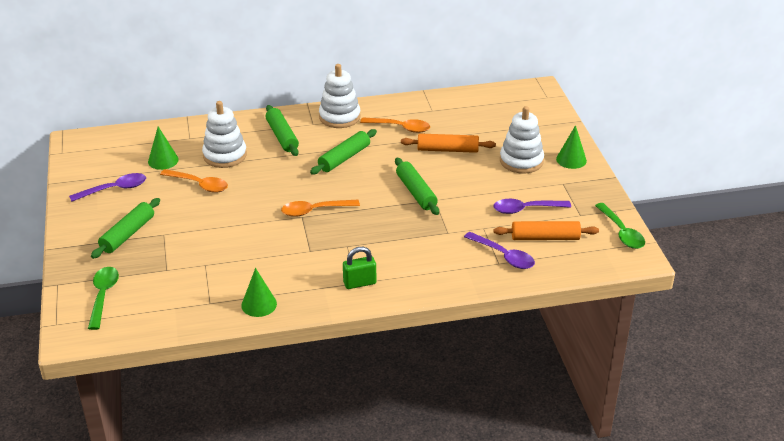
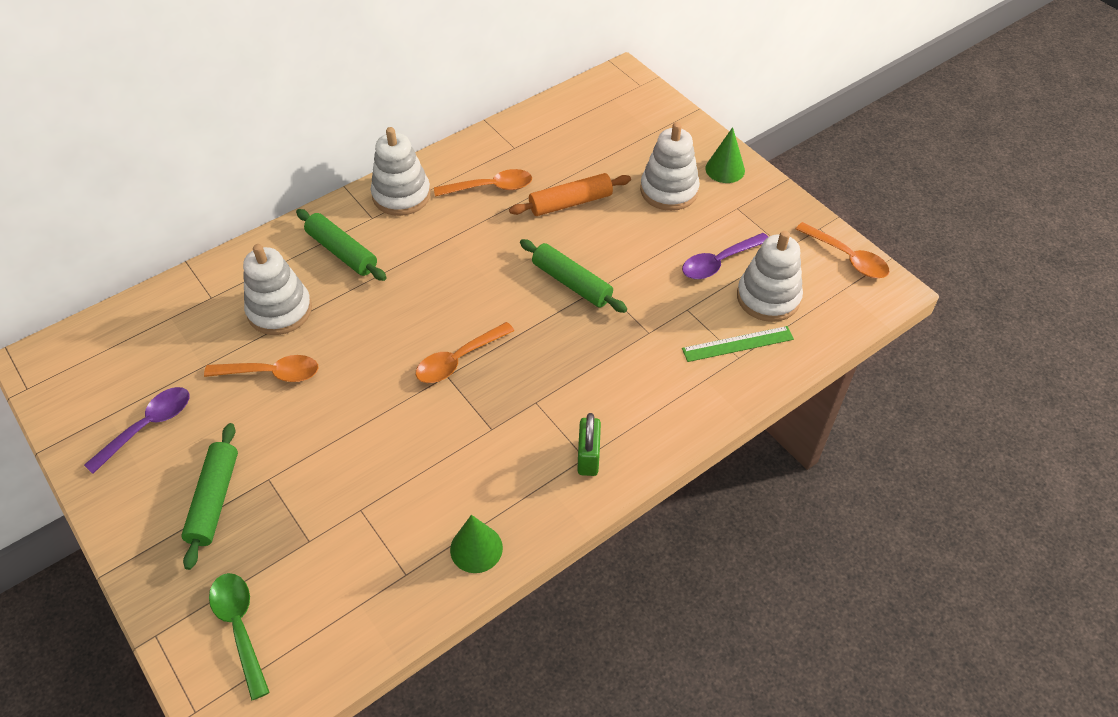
camera: 25 degrees left, 15 degrees up
(163, 160) = (194, 349): green cone -> none
(344, 158) = (447, 260): green rolling pin -> none
(359, 283) = (588, 457): green padlock -> green padlock turned 45 degrees counterclockwise
(503, 256) = (737, 344): purple spoon -> green ruler
(545, 238) = (768, 297): orange rolling pin -> white stacking toy
(621, 232) = (847, 257): green spoon -> orange spoon

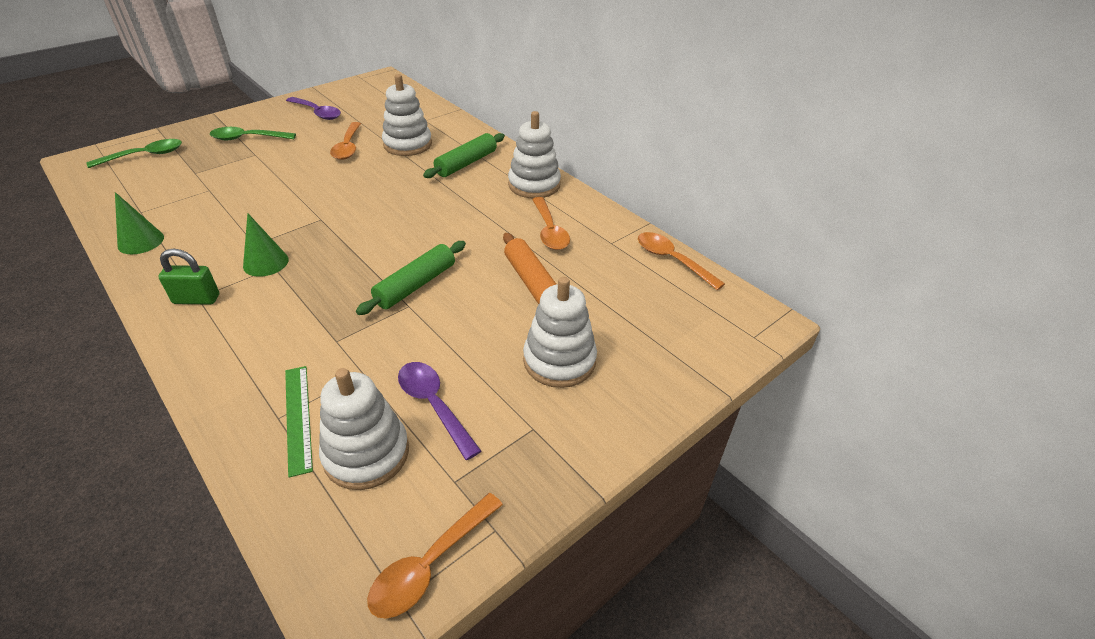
camera: 85 degrees right, 10 degrees down
(214, 500) = (248, 138): green rolling pin -> green spoon
(458, 360) = (335, 224): orange spoon -> orange spoon (672, 260)
(725, 169) = (607, 418): green cone -> green cone (265, 262)

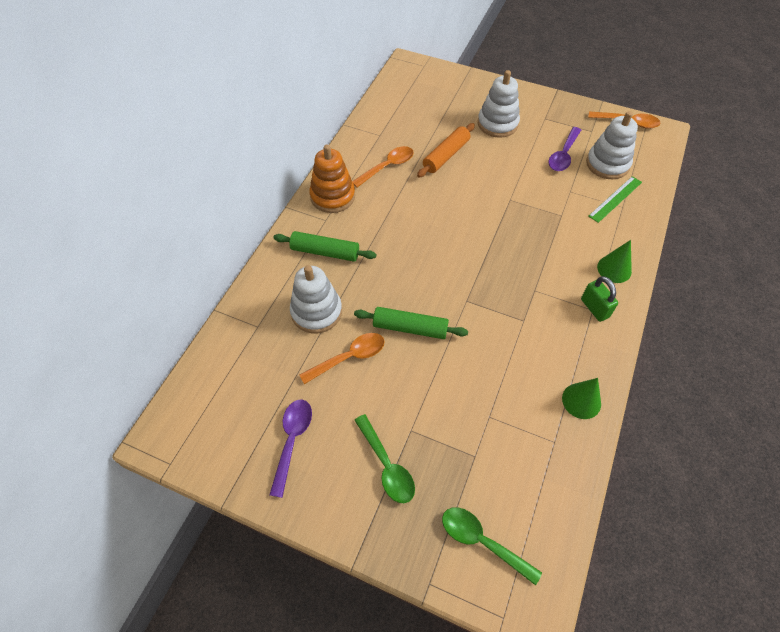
camera: 115 degrees left, 15 degrees up
(265, 262) = (535, 297): green cone -> green cone (614, 269)
(416, 285) = (490, 205): green rolling pin -> green rolling pin (410, 328)
(534, 185) = (332, 196): white stacking toy -> orange stacking toy
(672, 260) = (379, 105): orange spoon -> none

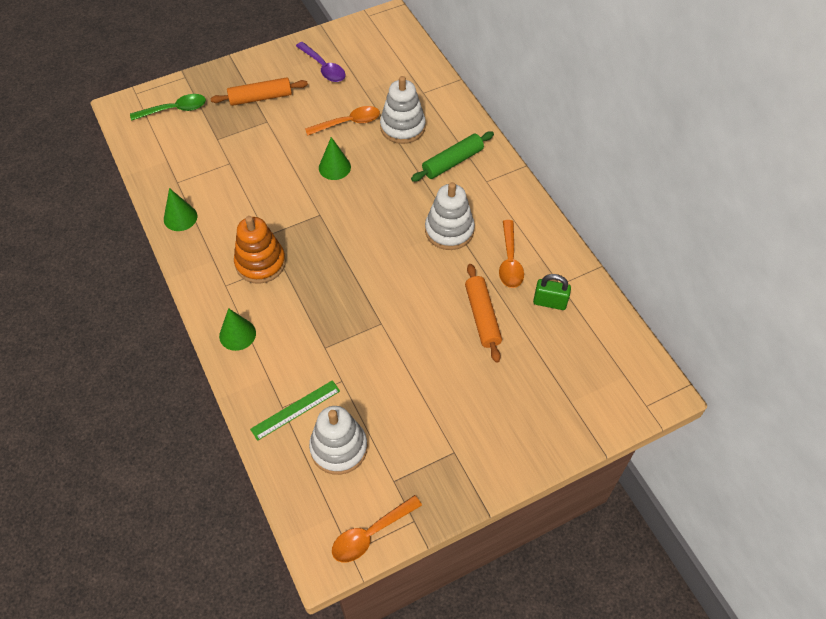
camera: 130 degrees right, 0 degrees up
(332, 196) = (509, 201): orange stacking toy -> orange stacking toy (260, 263)
(349, 357) = (348, 123): orange spoon -> orange spoon turned 120 degrees counterclockwise
(386, 465) = (260, 98): green spoon -> orange rolling pin
(410, 328) = (334, 167): green rolling pin -> green cone
(497, 124) = (486, 398): white stacking toy -> white stacking toy (449, 230)
(563, 155) = (388, 418): purple spoon -> none
(594, 308) = (225, 287): green padlock -> green padlock (550, 302)
(615, 199) = (295, 410): green ruler -> green ruler turned 60 degrees clockwise

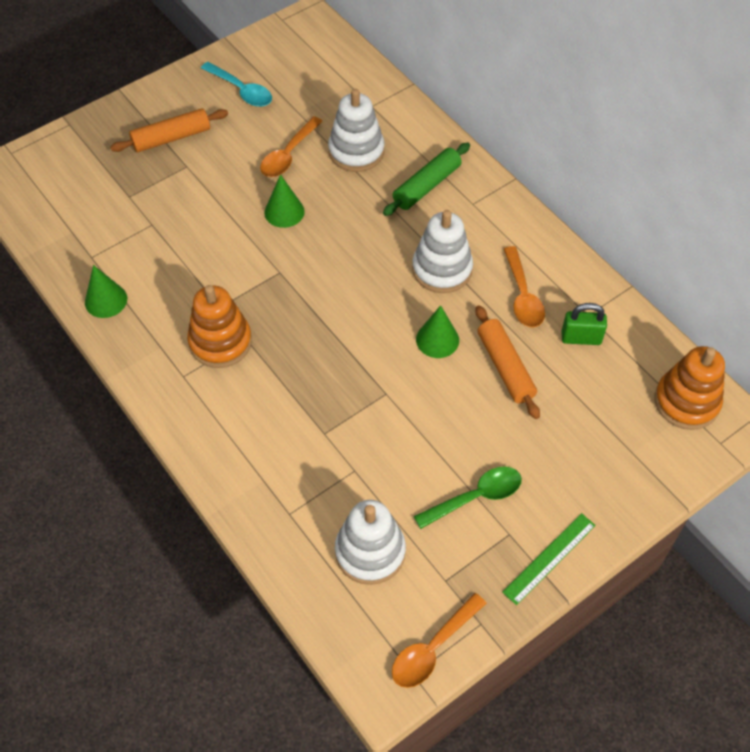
camera: 10 degrees left, 0 degrees up
(174, 110) = (66, 167): green spoon -> green spoon (475, 497)
(237, 334) = (212, 434): green cone -> green cone (437, 339)
(295, 410) = (306, 514): green ruler -> green ruler (549, 558)
(323, 67) = (241, 90): purple spoon -> turquoise spoon
(348, 123) = (288, 155): orange spoon -> orange spoon turned 150 degrees clockwise
(625, 367) = (686, 402): none -> orange stacking toy

